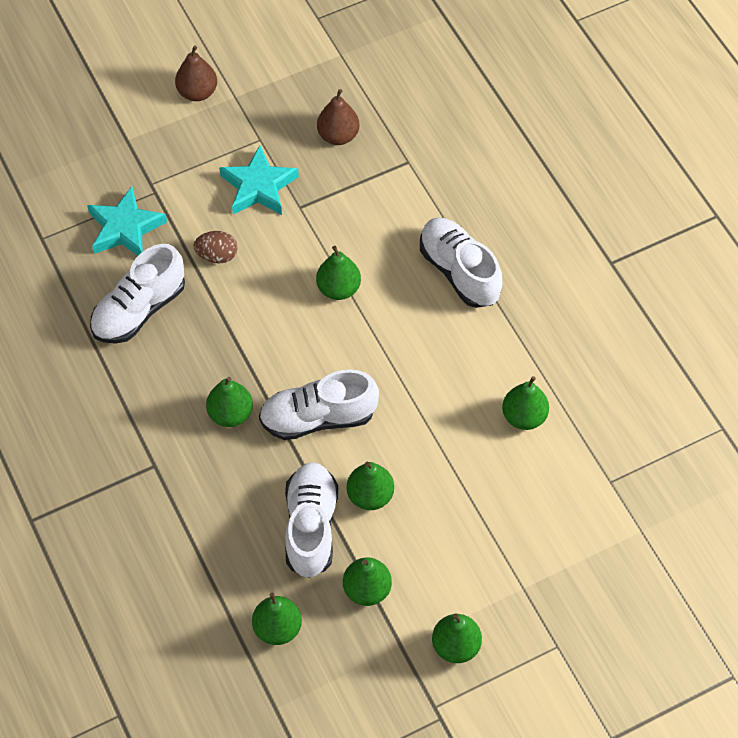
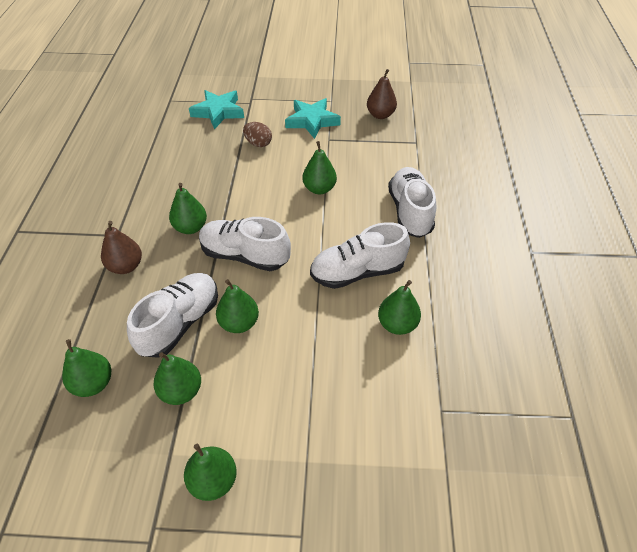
camera: 30 degrees right, 10 degrees down
(139, 310) = (189, 151): white shoe -> white shoe (357, 272)
(197, 92) = (313, 70): brown pear -> brown pear (126, 266)

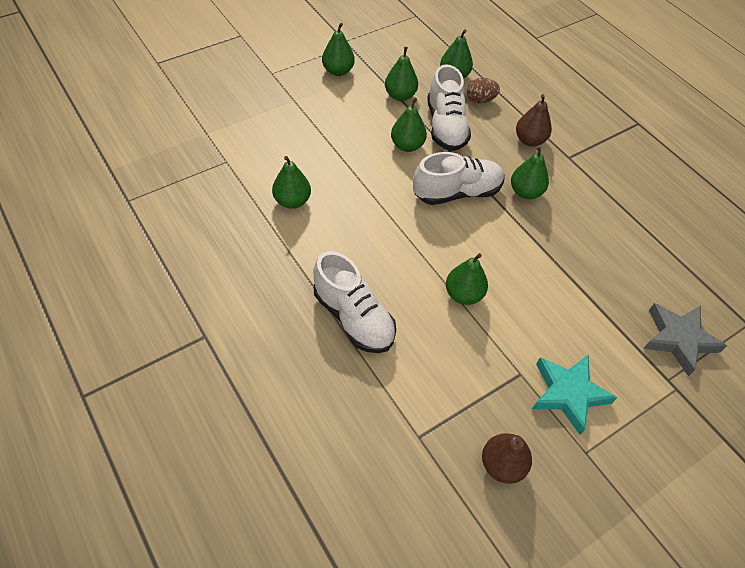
camera: 140 degrees right, 5 degrees up
(218, 112) = (678, 339): turquoise star -> grey star
(258, 143) = (583, 318): brown egg -> brown egg (480, 100)
(357, 272) = (355, 226): white shoe -> none

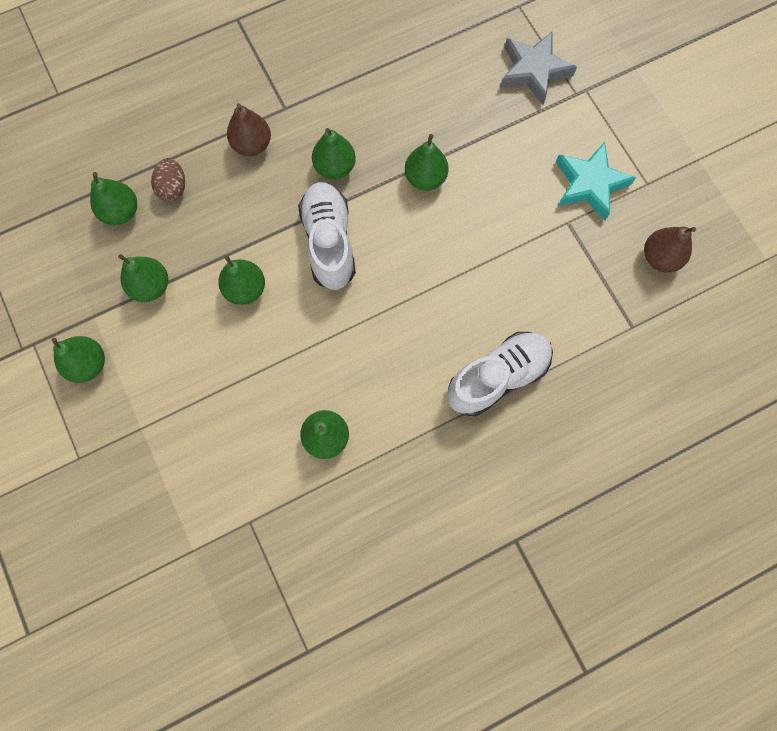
camera: 80 degrees left, 20 degrees up
(445, 126) = (217, 238): white shoe -> none
(463, 294) = (473, 259): green pear -> green pear (425, 178)

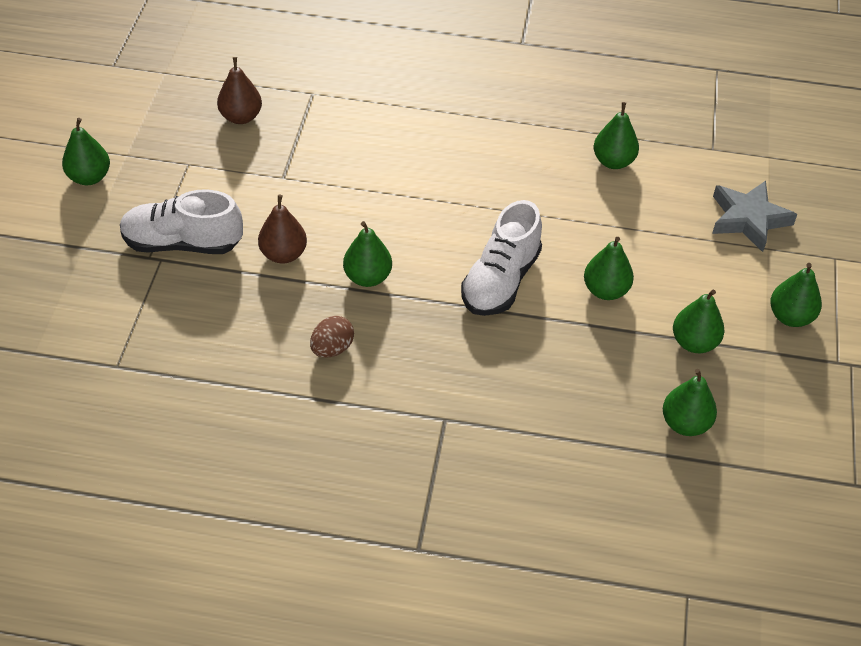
camera: 145 degrees left, 25 degrees down
(173, 188) = (616, 413): brown egg -> brown egg (332, 349)
(252, 145) = (506, 404): brown pear -> brown pear (283, 254)
(335, 167) = (442, 335): green pear -> green pear (89, 177)
(497, 377) = (446, 122): white shoe -> white shoe (182, 243)
(533, 71) = (175, 300): grey star -> grey star (748, 219)
(589, 184) = (234, 190): turquoise star -> none

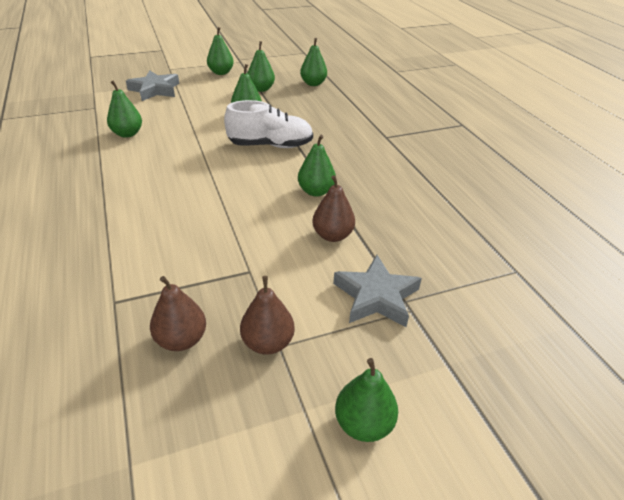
camera: 120 degrees left, 10 degrees down
(182, 243) = (376, 296): white shoe -> grey star
(196, 159) = (268, 343): none -> brown pear
(332, 349) = (386, 185): brown egg -> none

